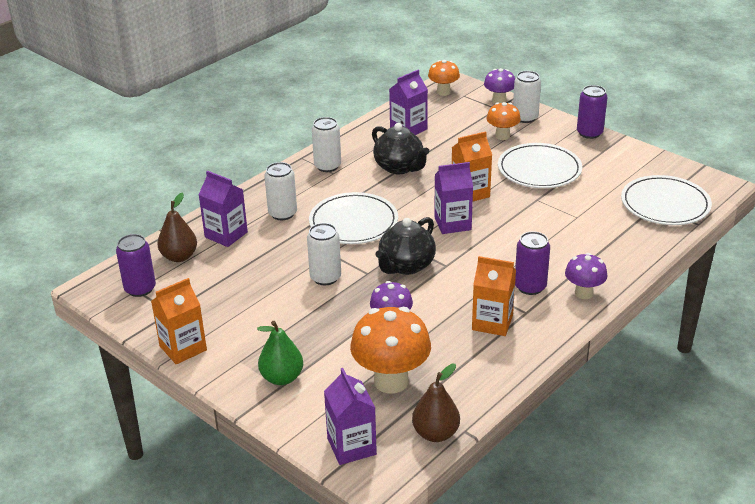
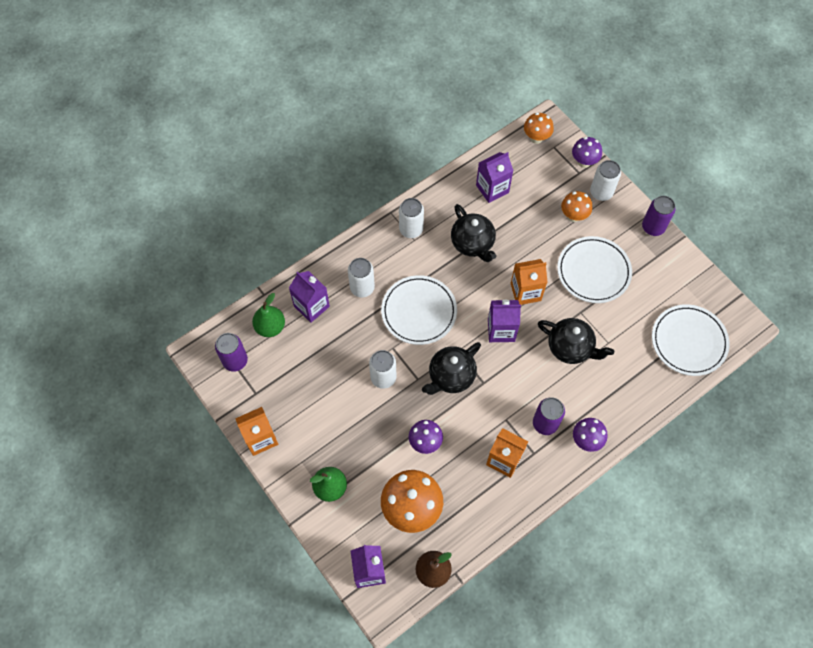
camera: 10 degrees right, 30 degrees up
(179, 257) = (270, 327): brown pear -> green pear
(536, 226) = (570, 348): none -> black teapot

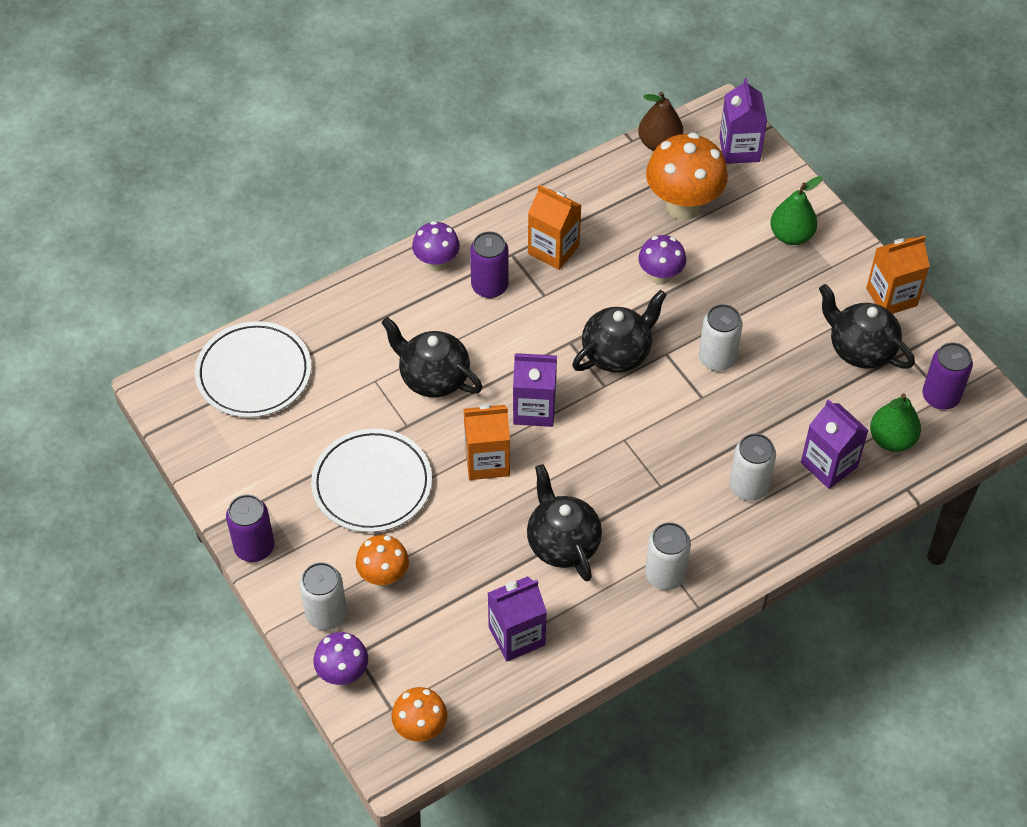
camera: 175 degrees left, 10 degrees down
(285, 393) = (860, 349): none -> black teapot
(419, 311) = (659, 444): white plate -> none

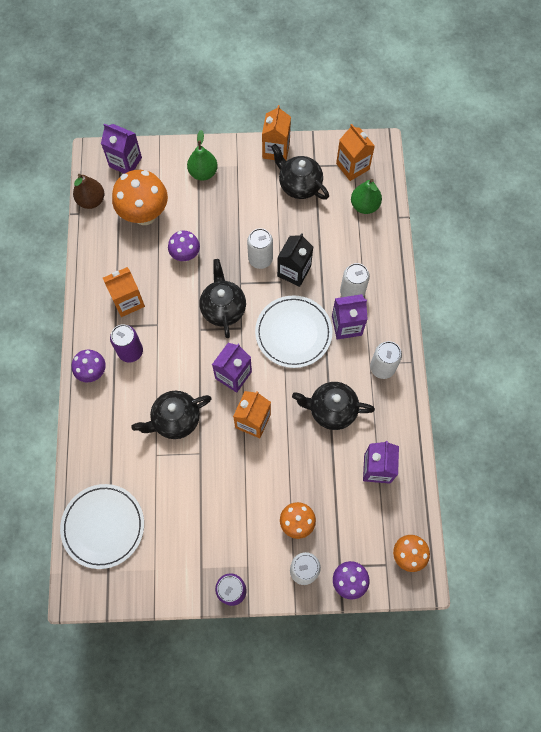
camera: 60 degrees left, 15 degrees up
(372, 484) = (229, 496): white plate -> white plate (293, 333)
(728, 404) = (294, 271): none -> black carton
(829, 465) = (362, 245): purple carton -> purple carton (346, 325)
(860, 349) = (299, 185): black teapot -> black teapot turned 60 degrees clockwise
(940, 396) = (352, 166): purple can -> orange carton

